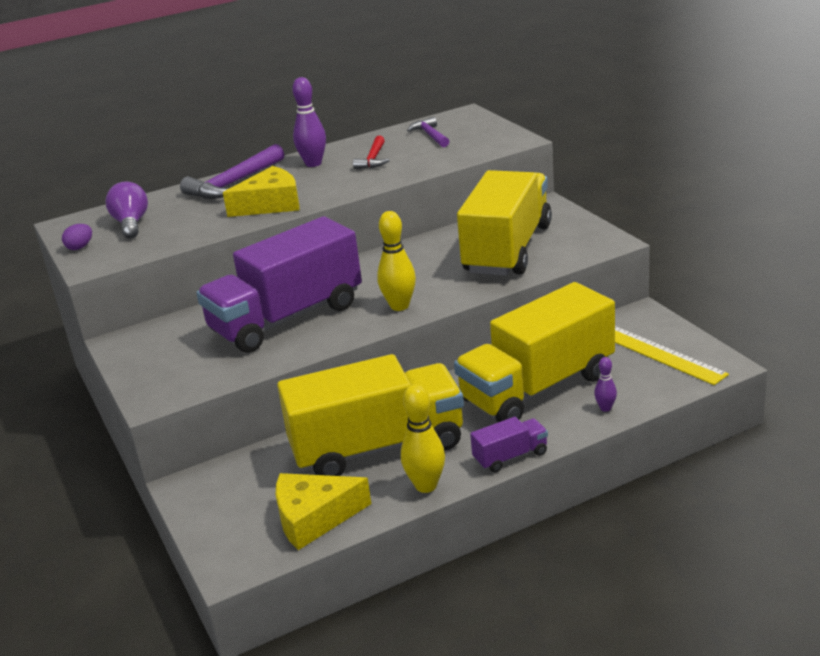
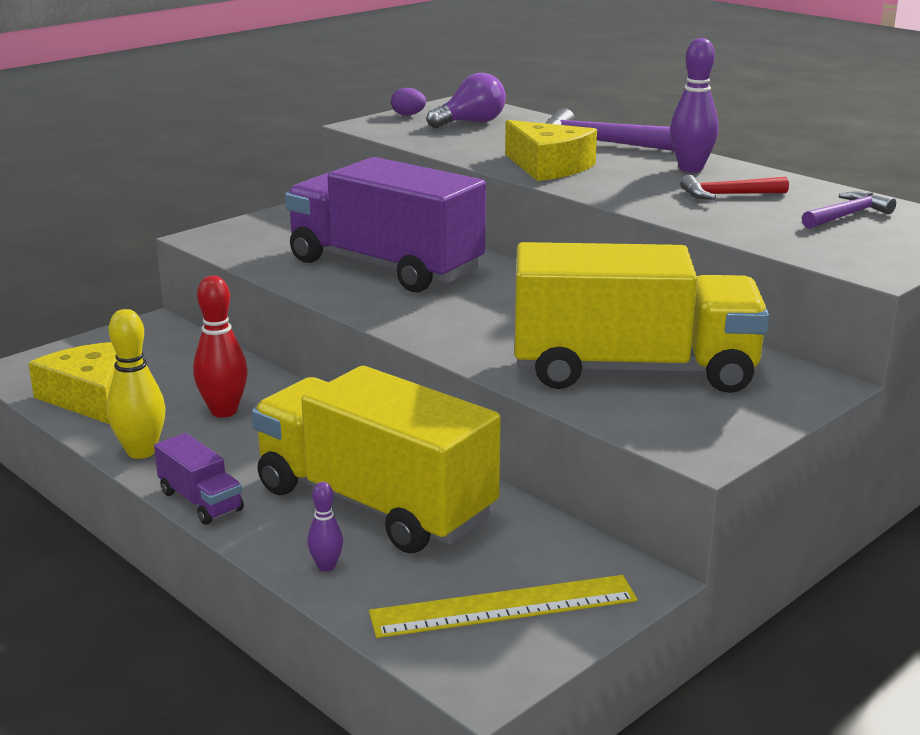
camera: 70 degrees right, 5 degrees down
(377, 447) = (224, 411): yellow truck -> red bowling pin
(399, 306) = (430, 321): yellow bowling pin -> none
(659, 353) = (504, 607): yellow ruler -> yellow ruler turned 45 degrees clockwise

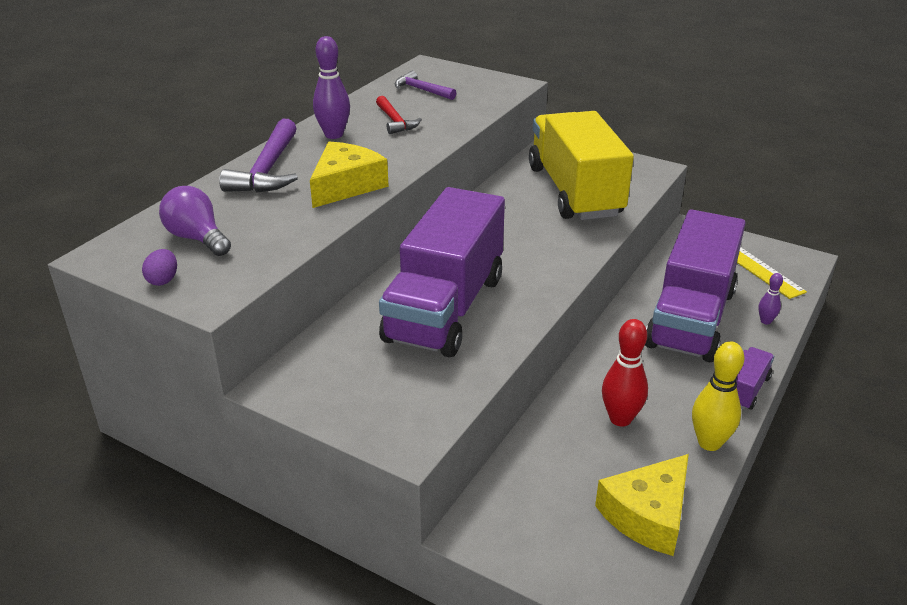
camera: 105 degrees left, 10 degrees up
(374, 504) = (691, 318): yellow truck -> purple truck

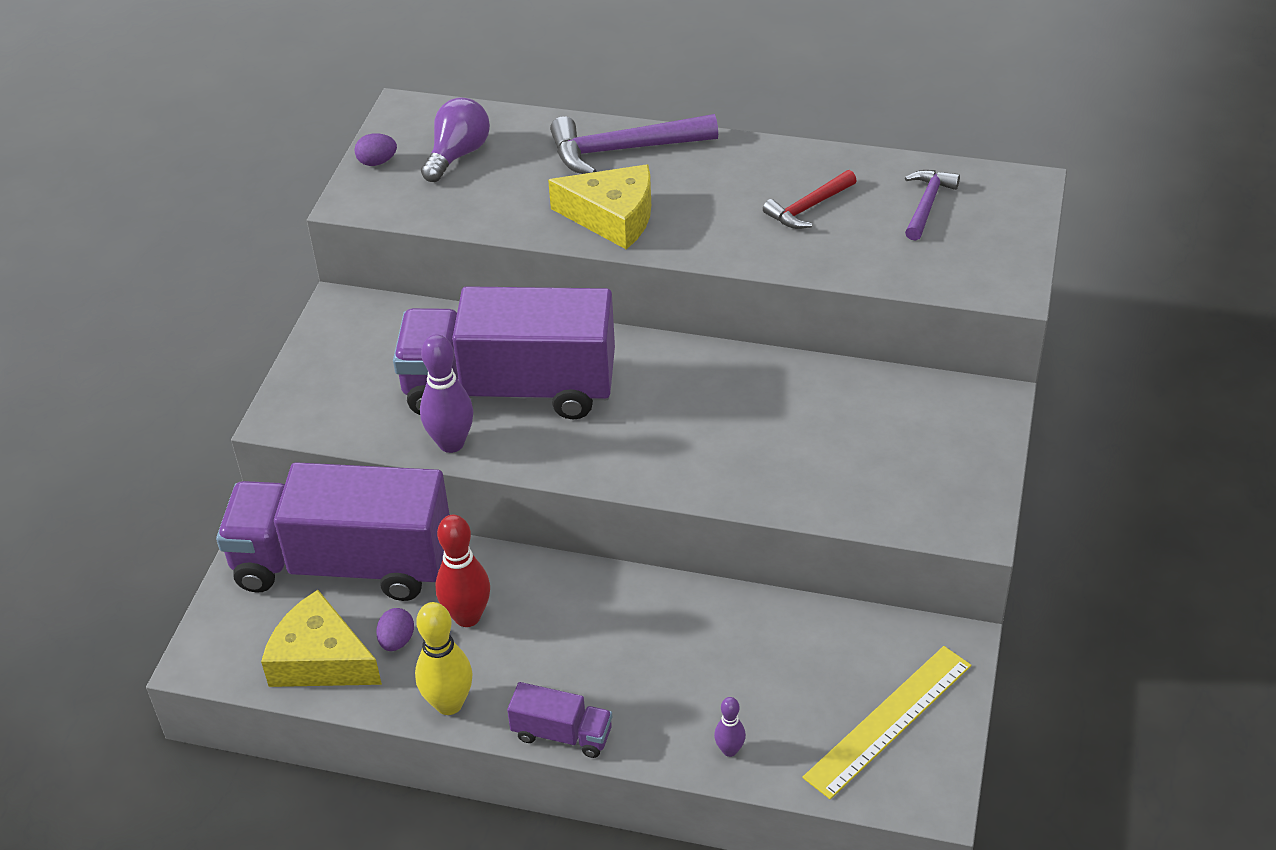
camera: 75 degrees right, 10 degrees up
(334, 135) = (740, 170): purple bowling pin -> purple bowling pin (451, 443)
(574, 191) = (848, 448): yellow truck -> none
(637, 463) = (397, 641): none -> purple egg
(691, 318) = (702, 664): purple truck -> purple truck (343, 564)

